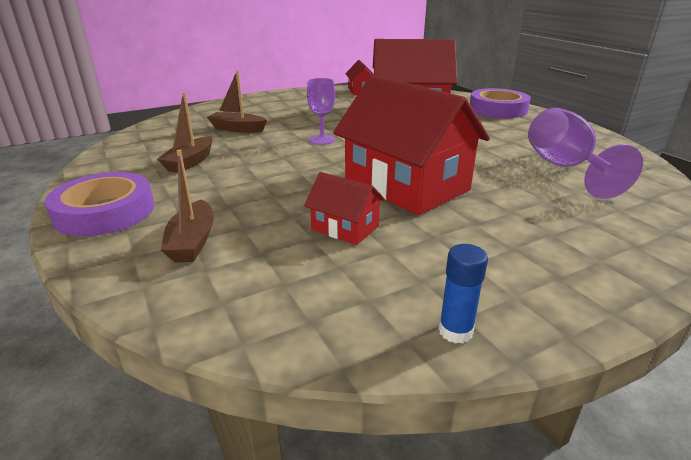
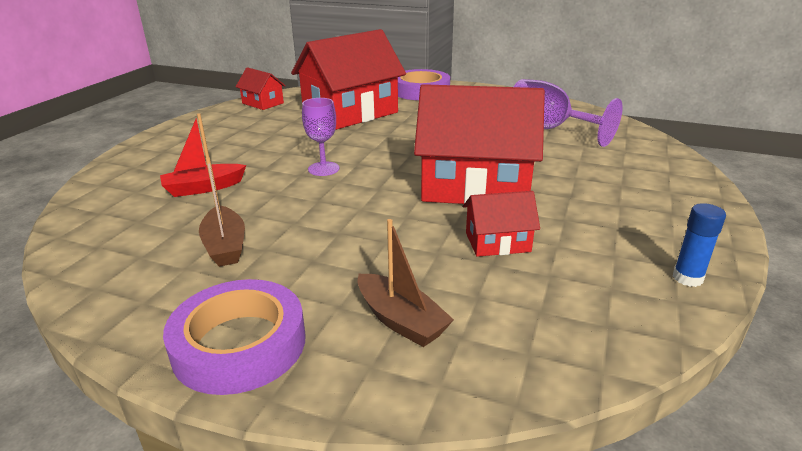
camera: 40 degrees left, 0 degrees up
(237, 129) = (203, 188): brown boat -> red boat

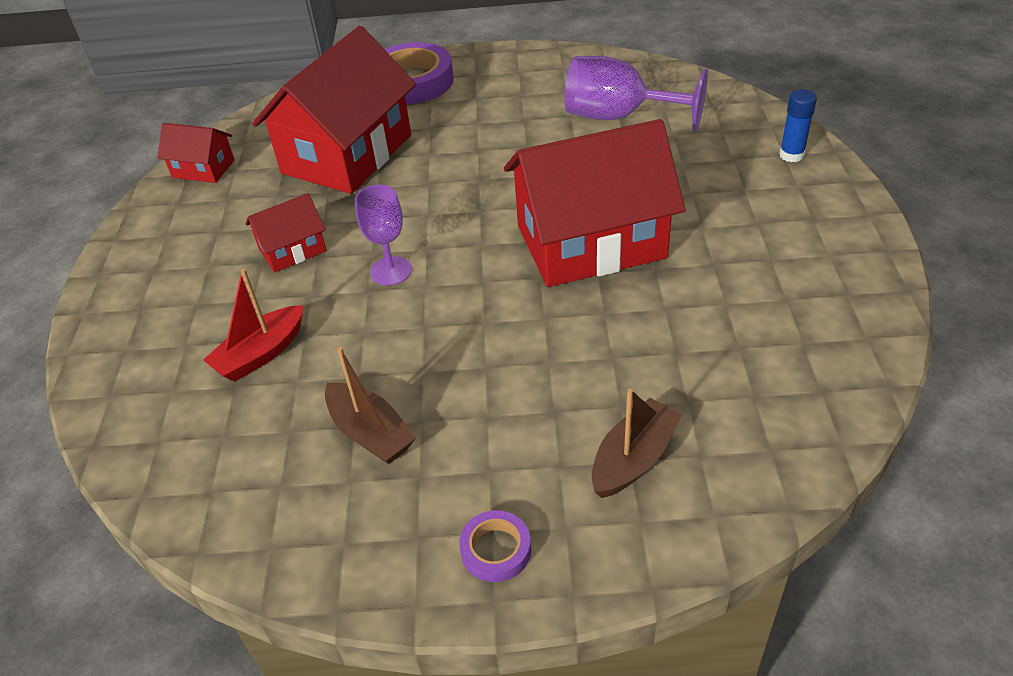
camera: 20 degrees left, 15 degrees up
(239, 344) = (496, 550): purple tape -> purple tape, size x0.49
(401, 320) = (634, 459): brown boat -> brown boat turned 75 degrees counterclockwise
(497, 242) = (665, 321): red house -> red house (292, 250)
(687, 278) = (864, 305): blue glue stick -> blue glue stick (791, 155)

